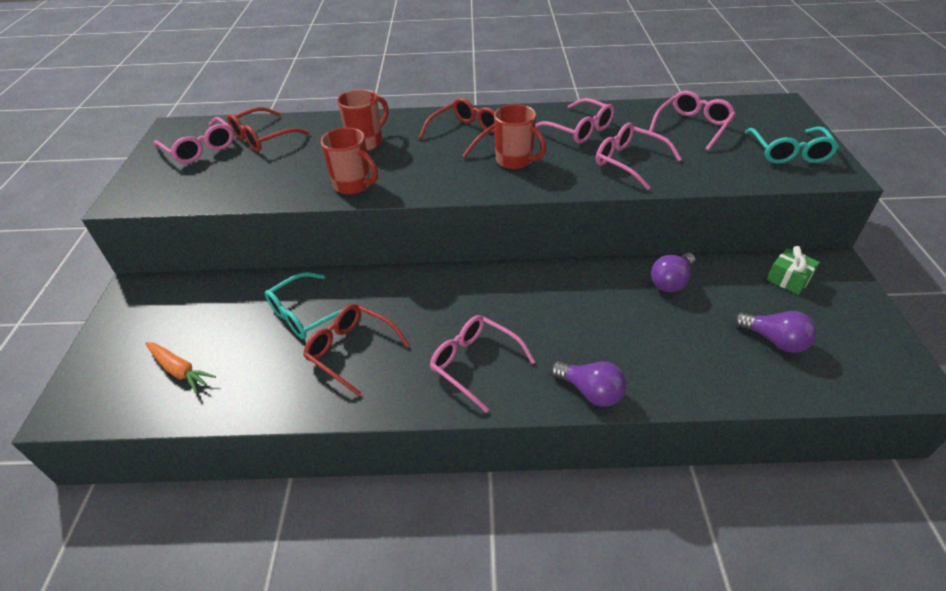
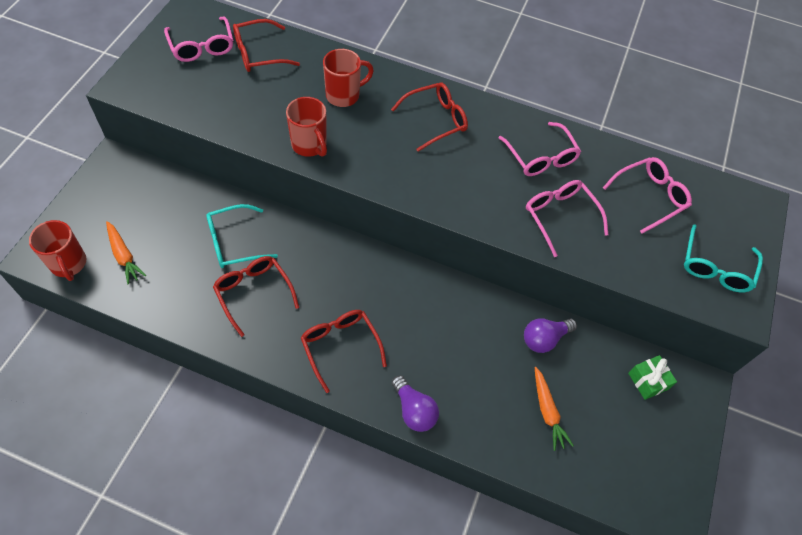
camera: 15 degrees right, 15 degrees up
(475, 363) = (340, 346): pink glasses -> red glasses
(515, 161) = (460, 173): red mug -> red mug (69, 264)
(721, 339) = (547, 411): none -> orange carrot
(774, 340) = (590, 432): purple light bulb -> none

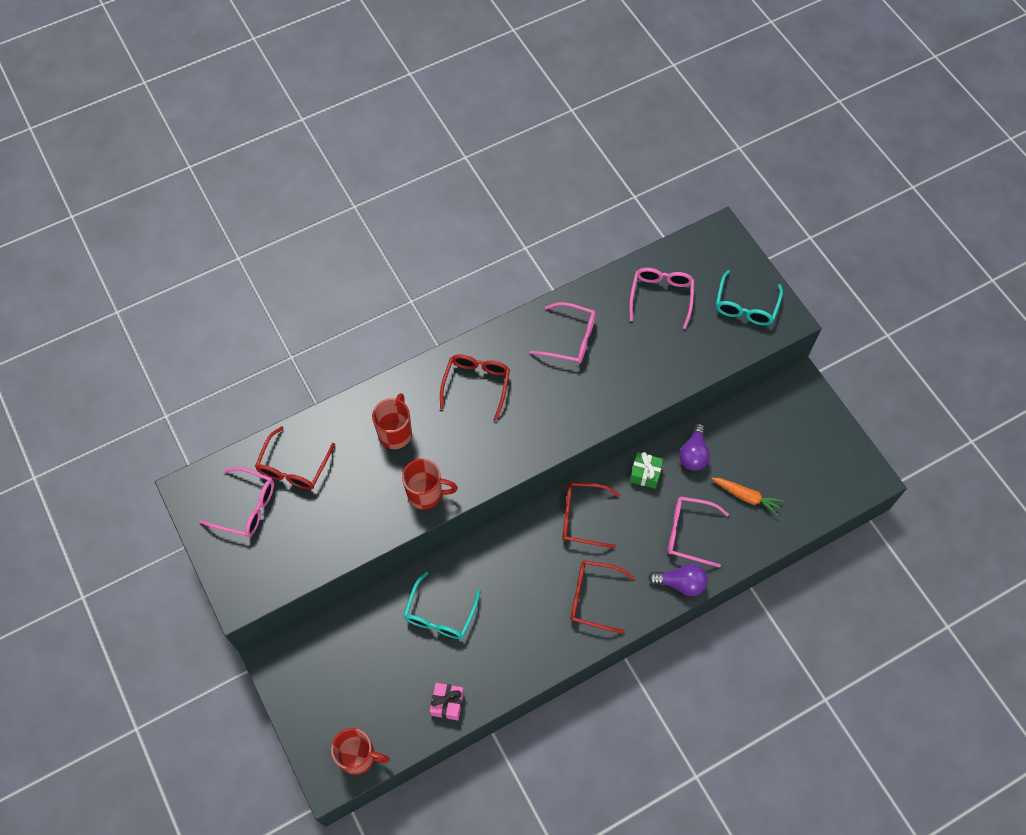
camera: 45 degrees left, 5 degrees up
(124, 256) = (385, 708): orange carrot -> none
(159, 297) = (447, 703): none -> pink gift
(253, 293) = (499, 630): red glasses -> red glasses (582, 517)
(560, 217) = (630, 369): pink glasses -> pink glasses (689, 533)
(648, 381) = (773, 414): green gift -> green gift (645, 474)
(715, 267) = (745, 306): turquoise glasses -> turquoise glasses turned 45 degrees clockwise

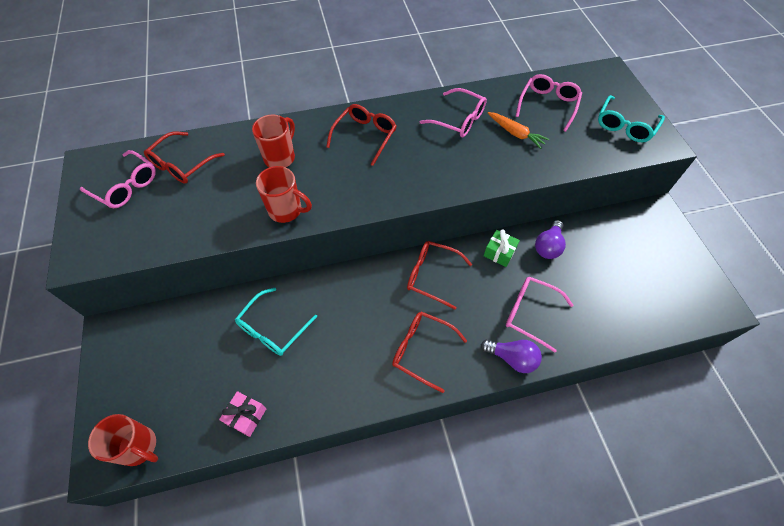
camera: 15 degrees right, 5 degrees down
(746, 496) = (593, 294): orange carrot -> orange carrot (515, 133)

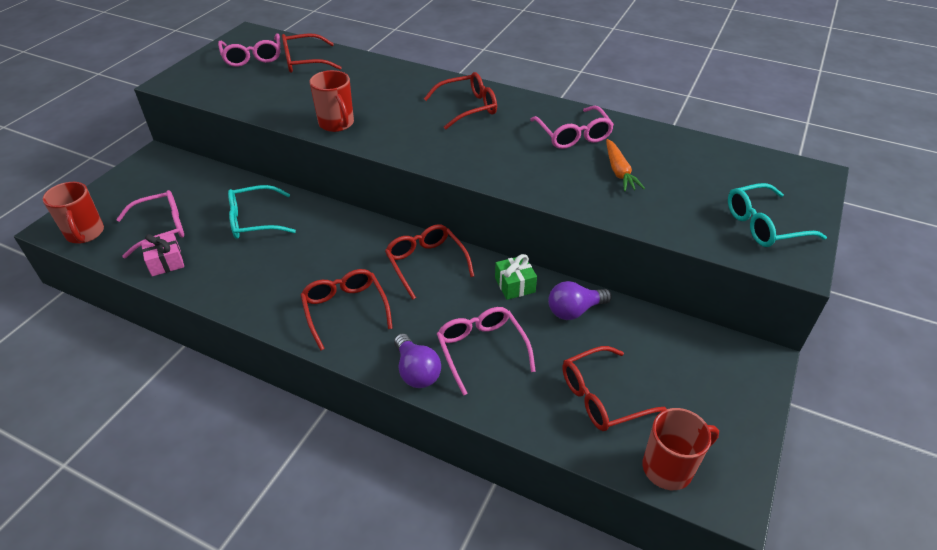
camera: 40 degrees right, 15 degrees down
(280, 157) = (379, 90): red mug -> red mug (669, 468)
(548, 105) = (690, 167): pink glasses -> pink glasses (161, 228)
(617, 293) = (602, 397): none -> red glasses

